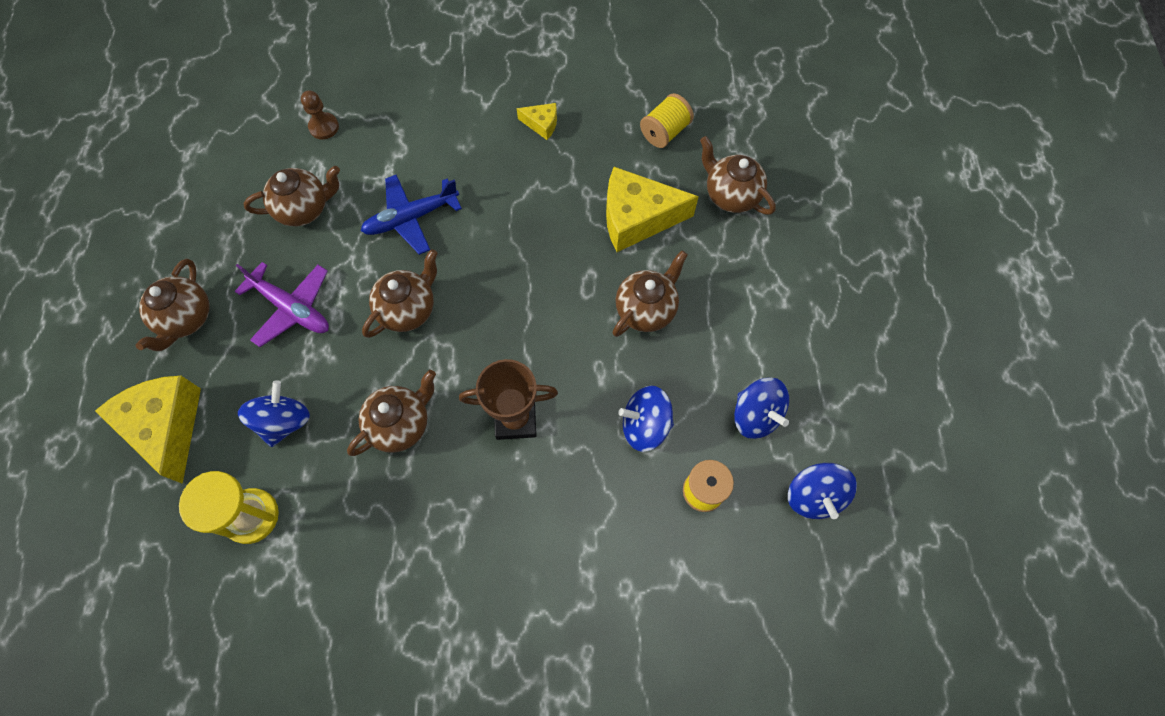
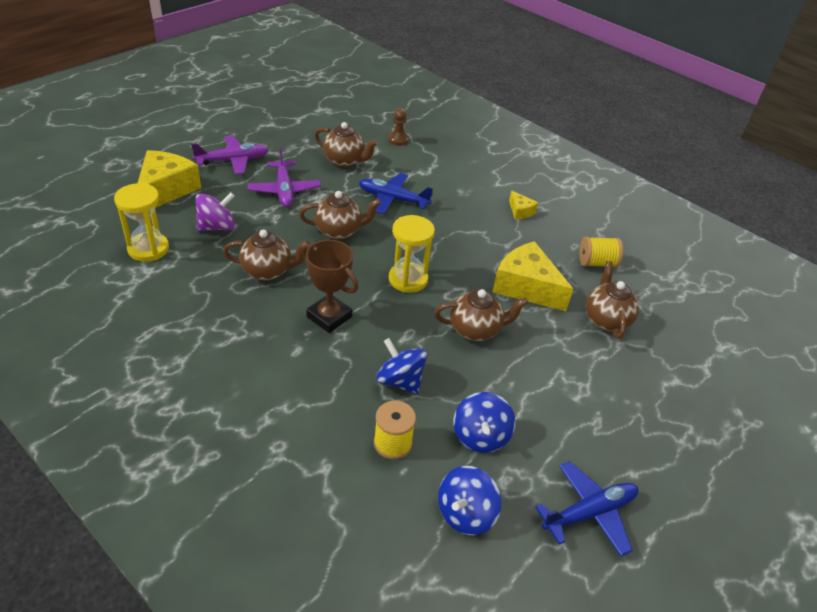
camera: 40 degrees right, 25 degrees down
(186, 318) = (233, 161): brown teapot -> purple plane
(284, 421) = (217, 227): blue spinning top -> purple spinning top
(534, 307) = (408, 279): none -> yellow hourglass
(887, 404) = (589, 512): none -> blue plane

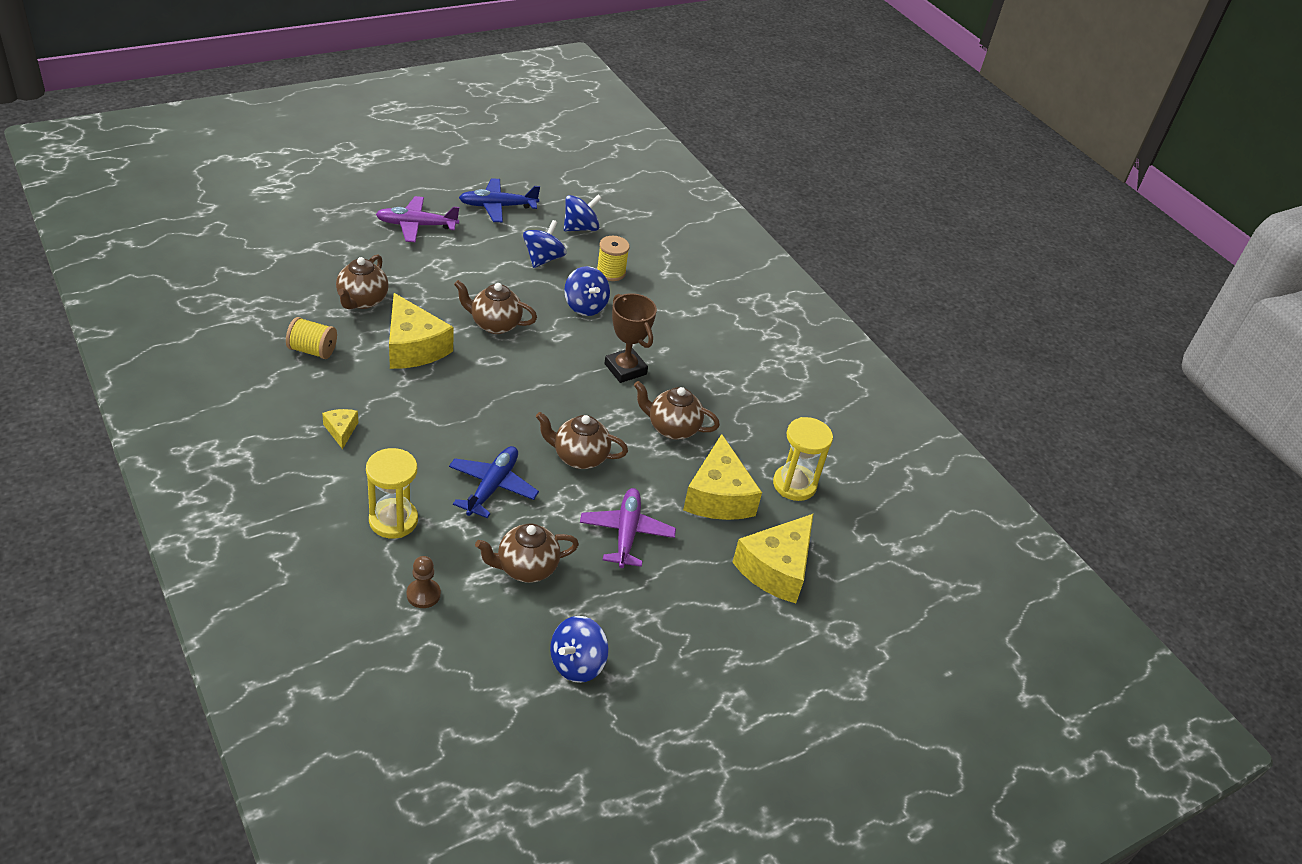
camera: 165 degrees left, 0 degrees up
(217, 227) = (718, 496): purple spinning top -> yellow cheese
(233, 161) = (684, 604): purple plane -> purple plane (416, 225)
(293, 126) = (577, 663): none -> blue spinning top
(344, 161) = (526, 568): brown teapot -> brown teapot turned 60 degrees counterclockwise
(393, 199) = (492, 486): blue plane -> blue plane turned 105 degrees counterclockwise
(408, 279) = (531, 384): yellow hourglass -> yellow hourglass (393, 520)

